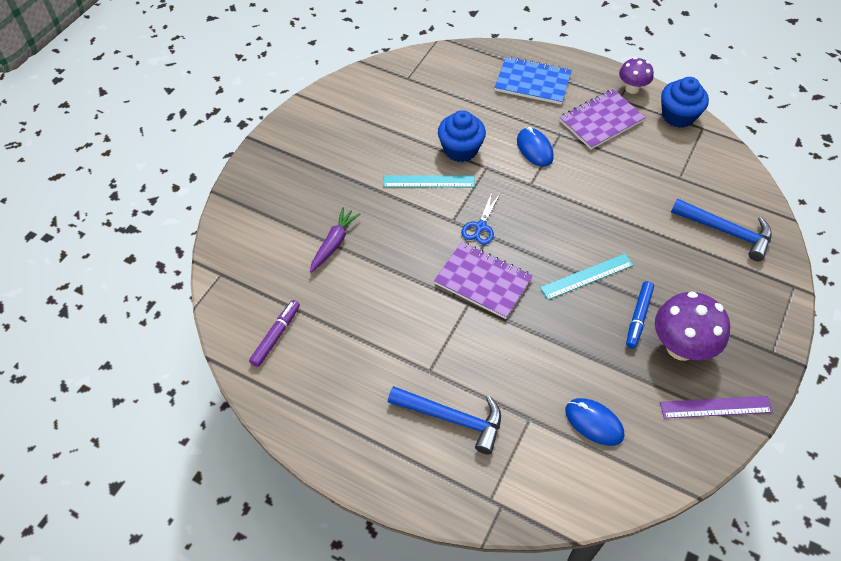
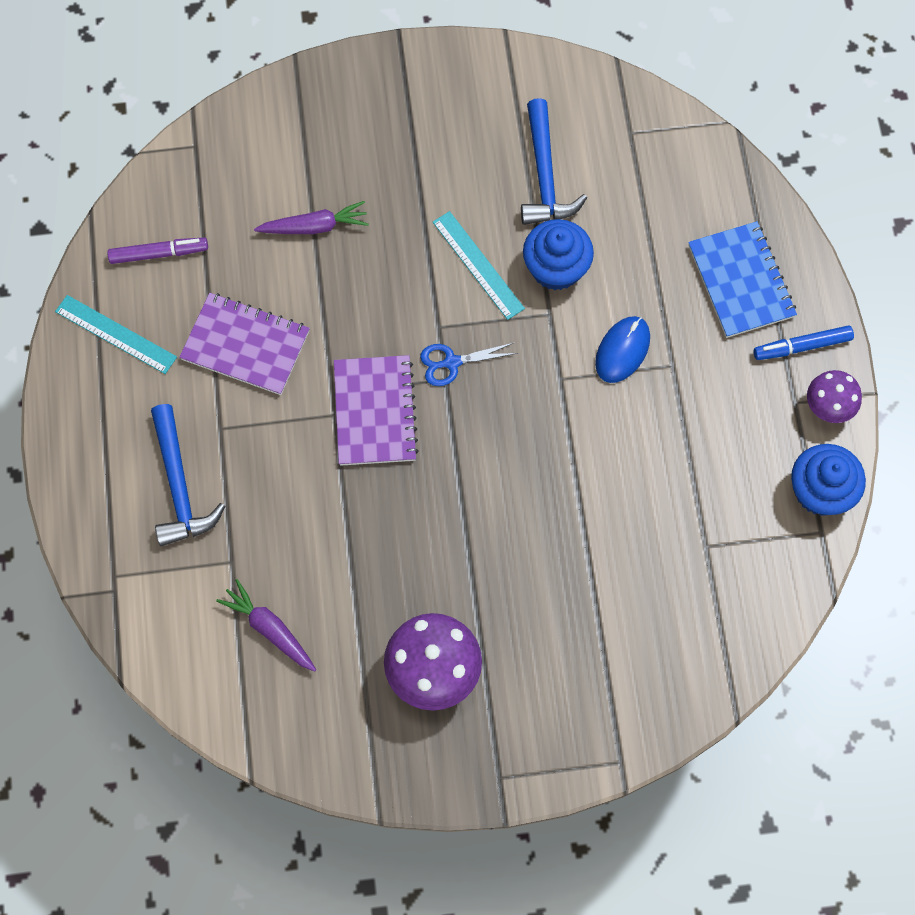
camera: 55 degrees right, 15 degrees up
(587, 276) = (463, 519): turquoise ruler -> turquoise ruler (115, 334)
(594, 423) = (270, 629): blue mouse -> purple carrot
(601, 121) = (735, 401): purple notebook -> purple notebook (245, 345)
(638, 317) = (444, 605): blue marker -> blue marker (802, 346)
(716, 407) = (376, 747): purple ruler -> none
(726, 232) = (652, 644): blue hammer -> blue hammer (545, 176)

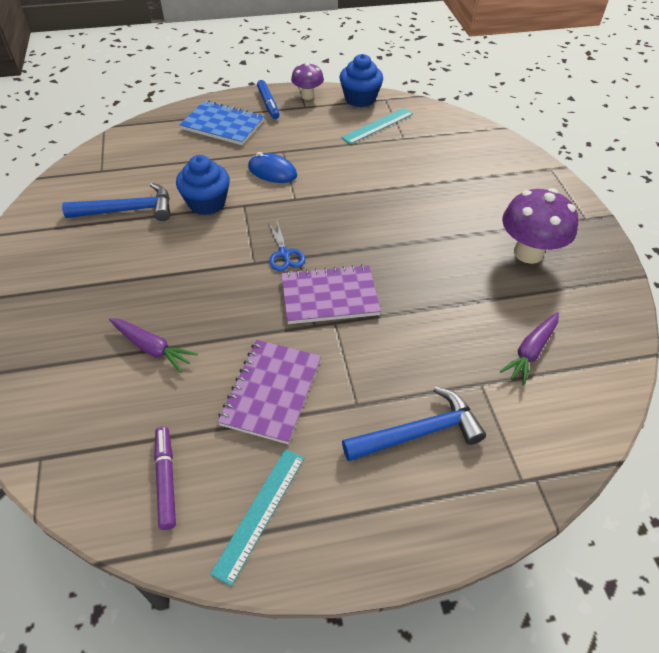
camera: 95 degrees left, 20 degrees down
(314, 226) = (152, 348): purple carrot -> purple carrot turned 135 degrees clockwise
(478, 265) = (201, 243): turquoise ruler -> turquoise ruler (378, 126)
(741, 281) = (223, 125): blue notebook -> blue notebook turned 45 degrees clockwise

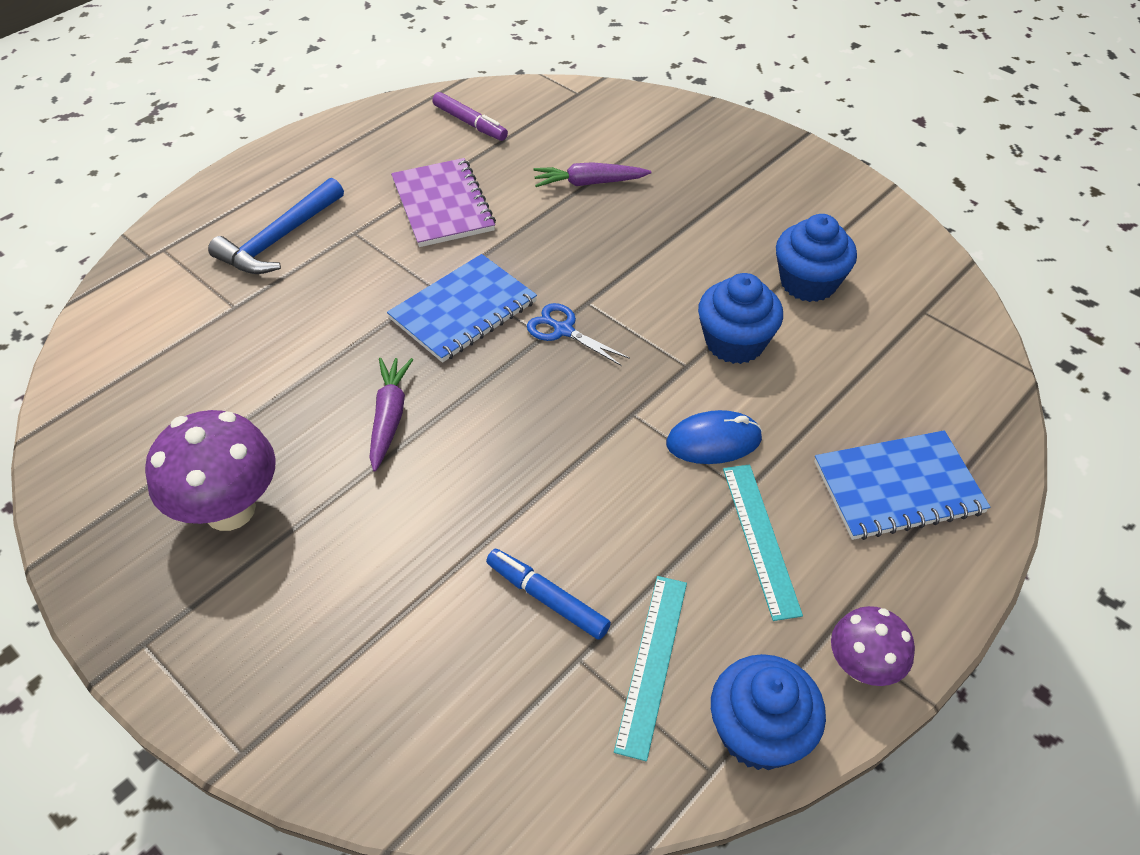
camera: 145 degrees right, 0 degrees up
(128, 210) = (808, 282): blue hammer -> blue cupcake
(260, 512) = (379, 139): turquoise ruler -> turquoise ruler (760, 539)
(268, 103) = (899, 591): blue marker -> blue marker (547, 599)
(329, 296) = (463, 310): purple notebook -> blue notebook
(530, 351) = (186, 367): purple carrot -> purple carrot (389, 417)

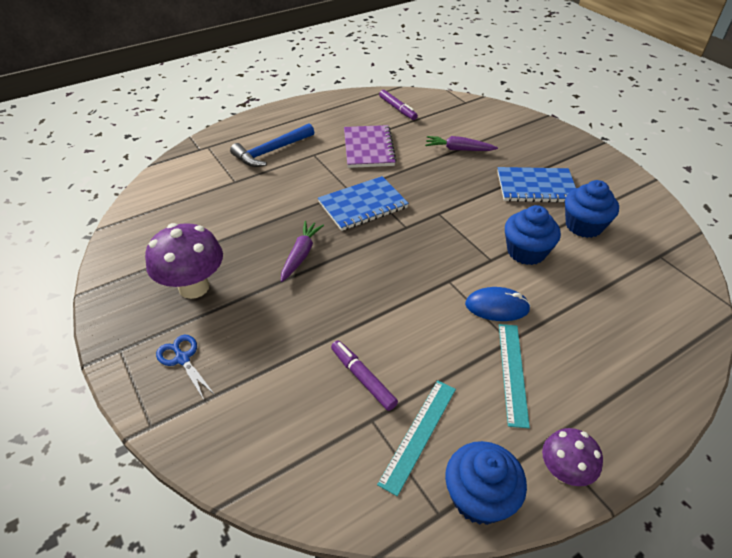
camera: 15 degrees right, 5 degrees down
(547, 599) = (363, 379): blue marker -> purple marker
(563, 330) = (419, 226): blue scissors -> blue scissors (182, 358)
(898, 487) = (617, 360): blue notebook -> blue notebook (536, 187)

